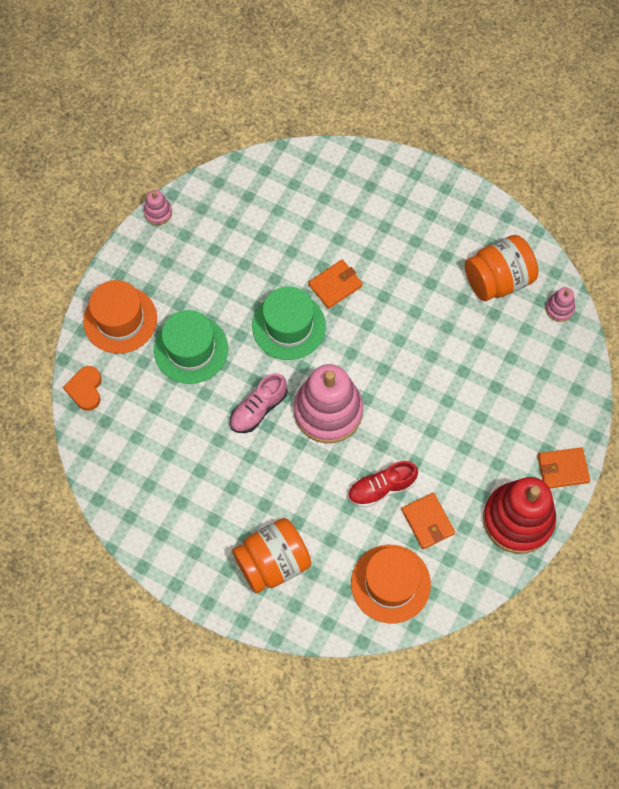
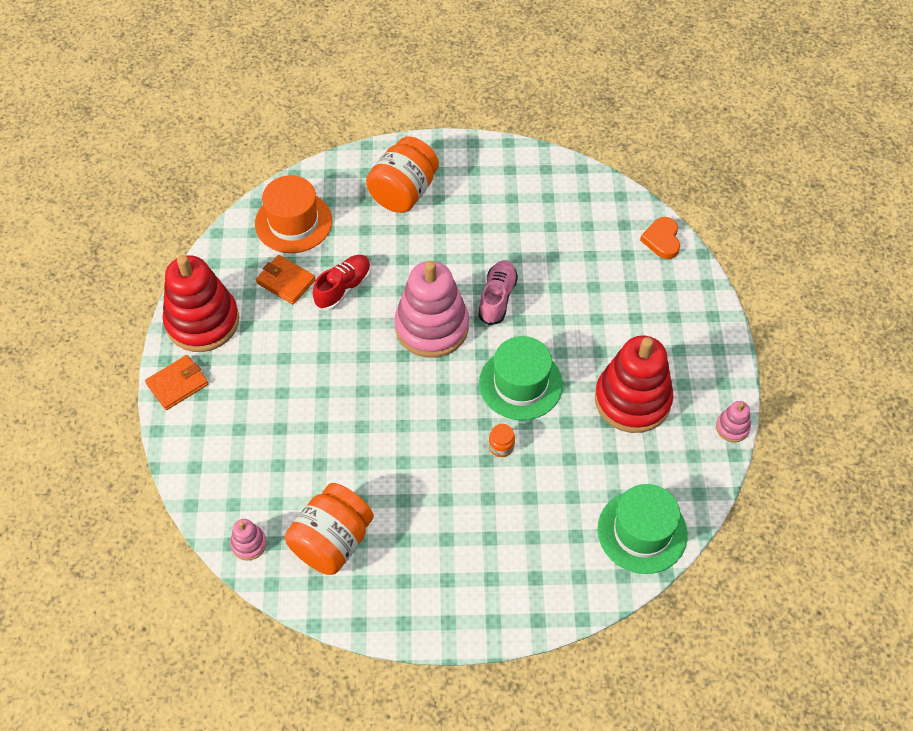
camera: 150 degrees right, 10 degrees down
(85, 389) = (662, 240): orange heart -> orange heart turned 150 degrees counterclockwise
(120, 319) = (682, 310): orange hat -> none
(191, 349) = (597, 317): green hat -> green hat (642, 532)
(214, 270) = (632, 400): none -> red stacking toy
(335, 285) = (501, 446): orange wallet -> orange jar

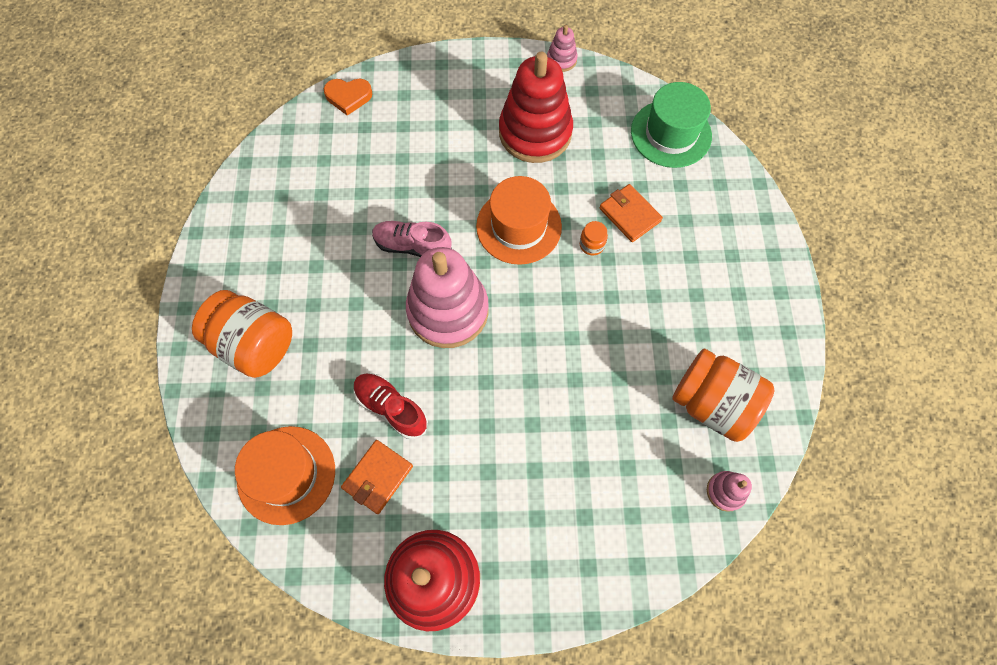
camera: 90 degrees left, 10 degrees up
(177, 384) = (526, 601): orange wallet -> orange wallet (629, 215)
(520, 383) = (519, 226): green hat -> orange hat

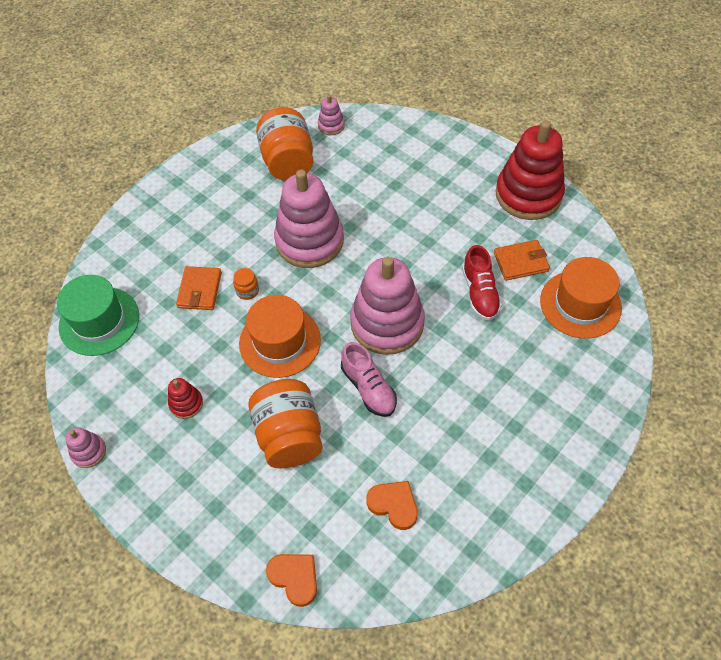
camera: 135 degrees left, 10 degrees down
(254, 344) = (546, 405): orange jar -> orange jar (289, 435)
(320, 182) = (394, 505): none -> orange heart
(535, 133) = (186, 403): red stacking toy -> red stacking toy, size x0.43
(594, 333) = (309, 241): none -> pink stacking toy

